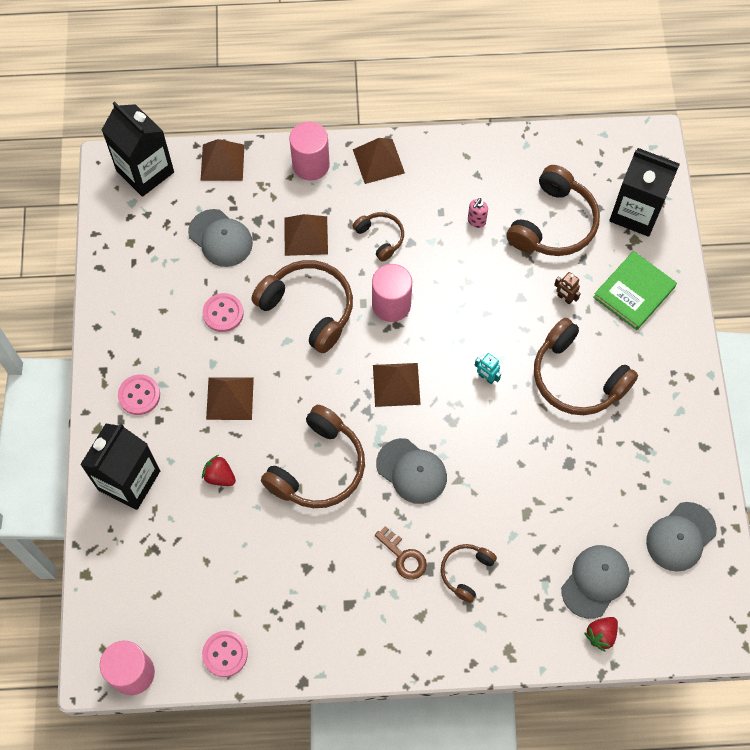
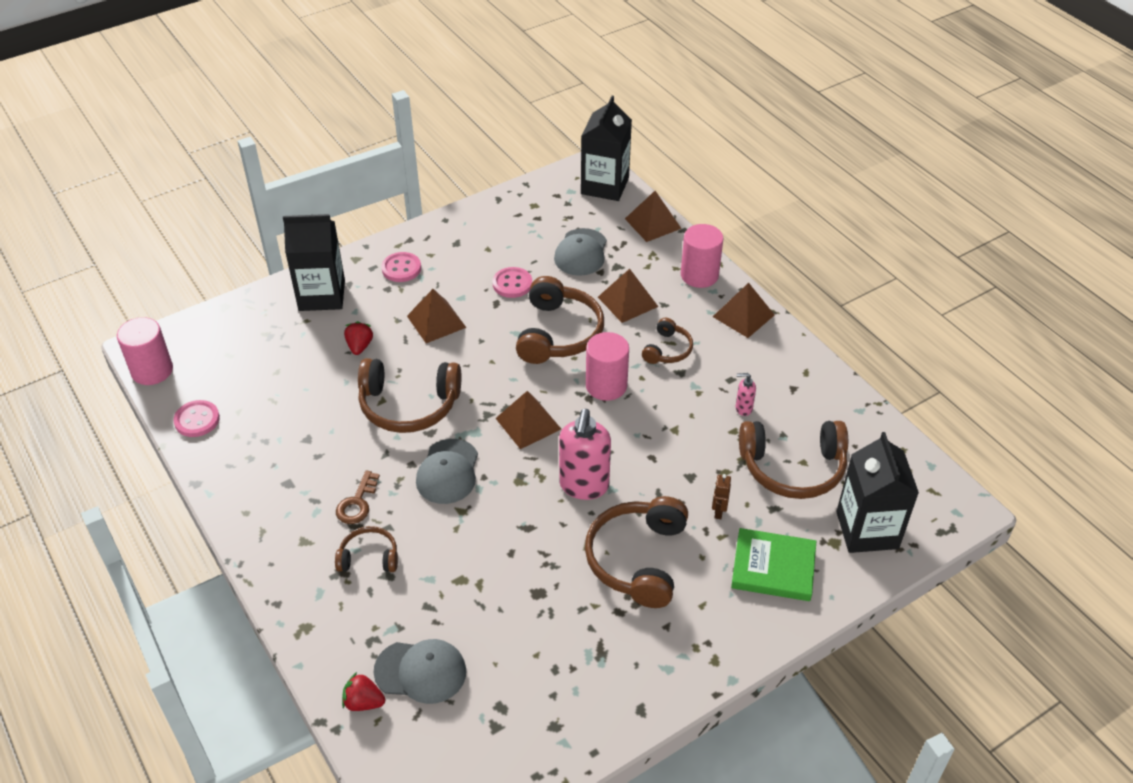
camera: 60 degrees right, 20 degrees down
(486, 377) = (584, 486): turquoise robot -> pink soap dispenser
(680, 537) = (519, 731): grey cap -> none

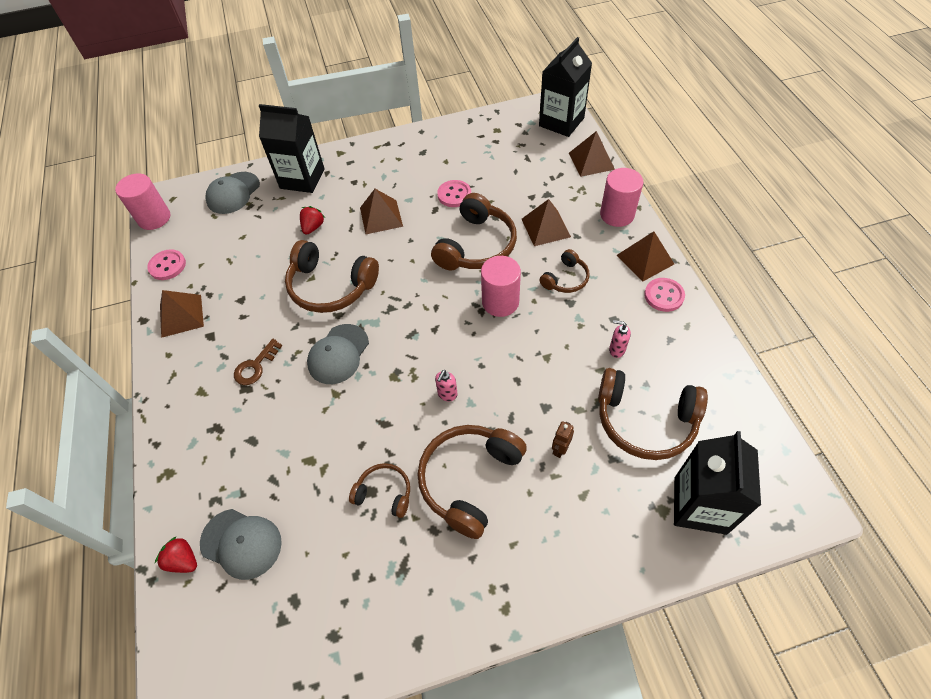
camera: 20 degrees right, 10 degrees up
(369, 557) = (244, 419): brown headphones -> brown headphones (384, 493)
(401, 268) = (371, 166): pink button -> pink button (664, 296)
(528, 423) = (421, 324): brown pyramid -> brown pyramid (181, 315)
(581, 252) = (521, 177): grey cap -> grey cap (233, 193)
(584, 486) = (447, 394): pink soap dispenser -> pink soap dispenser, size x0.46
(773, 567) = (594, 522): green book -> none

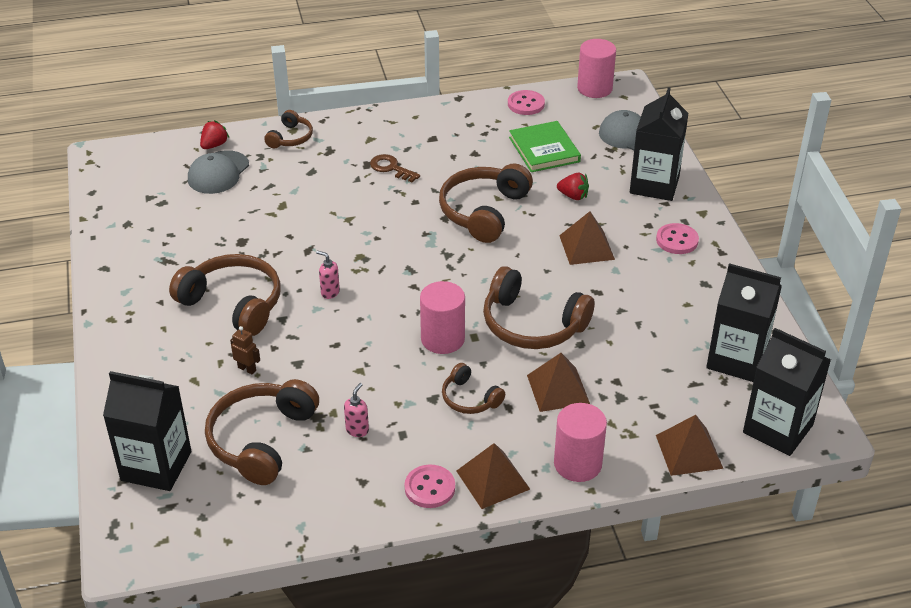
camera: 90 degrees right, 15 degrees down
(181, 315) = (460, 119): brown pyramid -> none
(243, 249) = (544, 150): none -> green book
(338, 354) = (394, 219): grey cap -> none
(384, 493) = (237, 250): brown headphones -> brown headphones (290, 138)
(454, 195) = (622, 309): pink button -> pink button (677, 240)
(500, 138) = (736, 359): none -> black carton

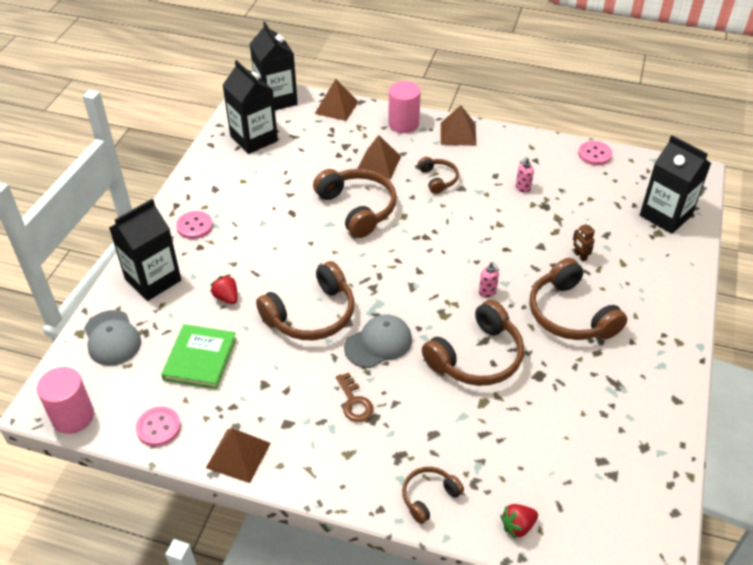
camera: 150 degrees left, 5 degrees up
(218, 173) = (529, 478): grey cap -> grey cap (378, 343)
(261, 440) = (589, 205): brown headphones -> brown headphones (477, 357)
(430, 488) = (497, 143): pink button -> pink button (594, 154)
(442, 339) = (427, 223): pink cylinder -> none
(587, 247) = (263, 248): brown pyramid -> brown pyramid (238, 455)

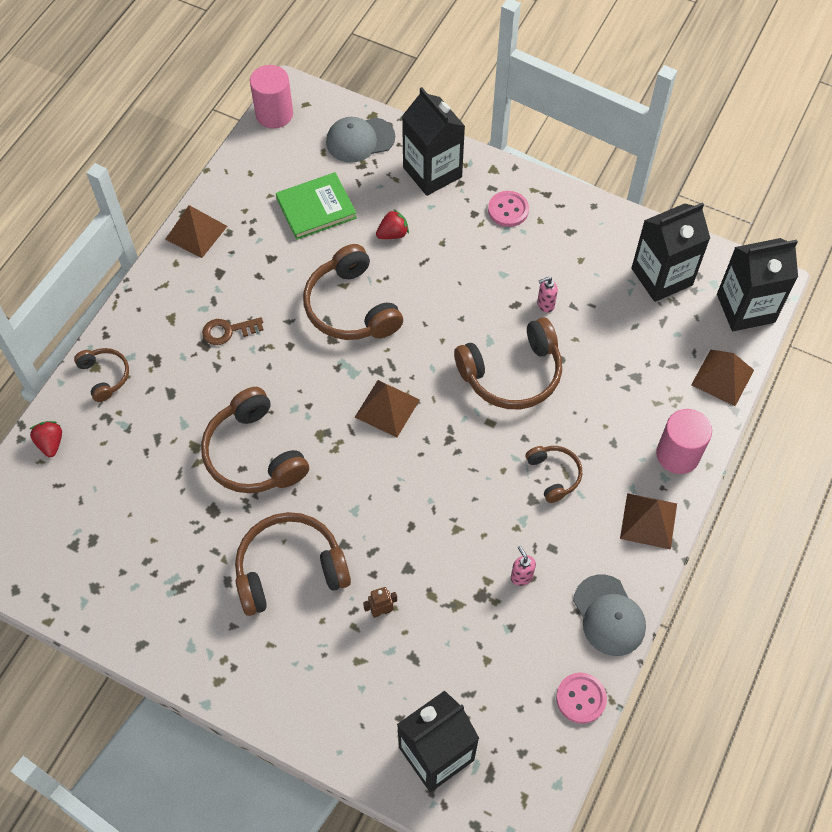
camera: 100 degrees right, 15 degrees up
(158, 427) = (244, 175): pink button -> none
(200, 358) = (316, 208): green book -> green book turned 45 degrees counterclockwise
(378, 164) = (594, 410): brown pyramid -> brown pyramid (387, 408)
(378, 343) = (296, 363): grey cap -> grey cap (609, 615)
(438, 179) = (554, 475): brown headphones -> brown headphones turned 105 degrees counterclockwise
(487, 292) = (344, 487): pink soap dispenser -> pink soap dispenser (545, 305)

